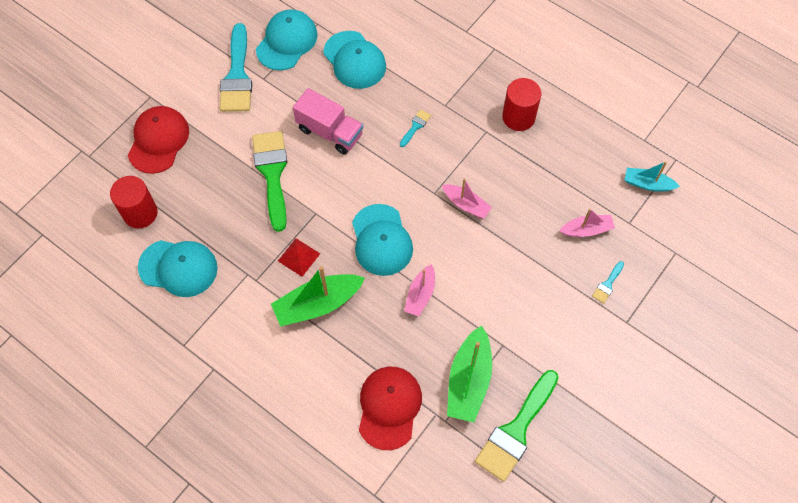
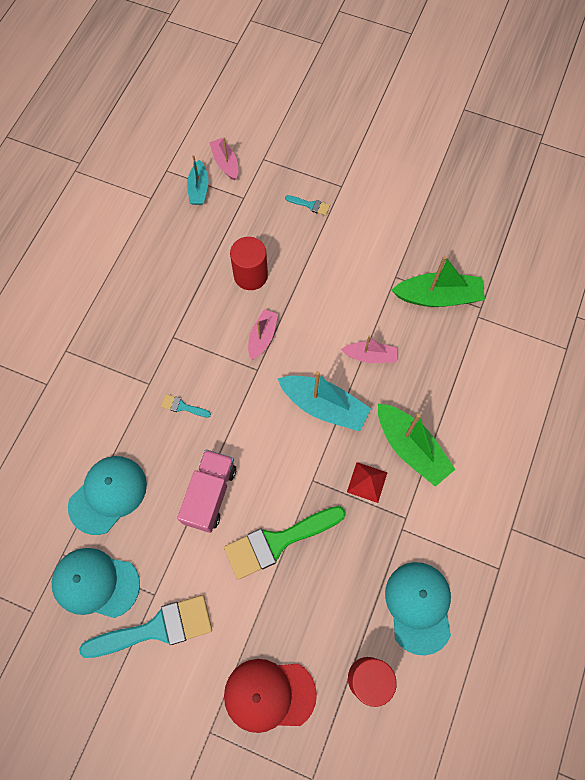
camera: 105 degrees left, 5 degrees up
(381, 240) = (324, 406): turquoise cap -> turquoise boat
(389, 407) = (487, 356): red cap -> none
(516, 430) = (468, 251): green brush -> none
(518, 117) = (148, 310): red cylinder -> red cylinder (250, 275)
(586, 230) = (260, 230): pink boat -> pink boat (225, 163)

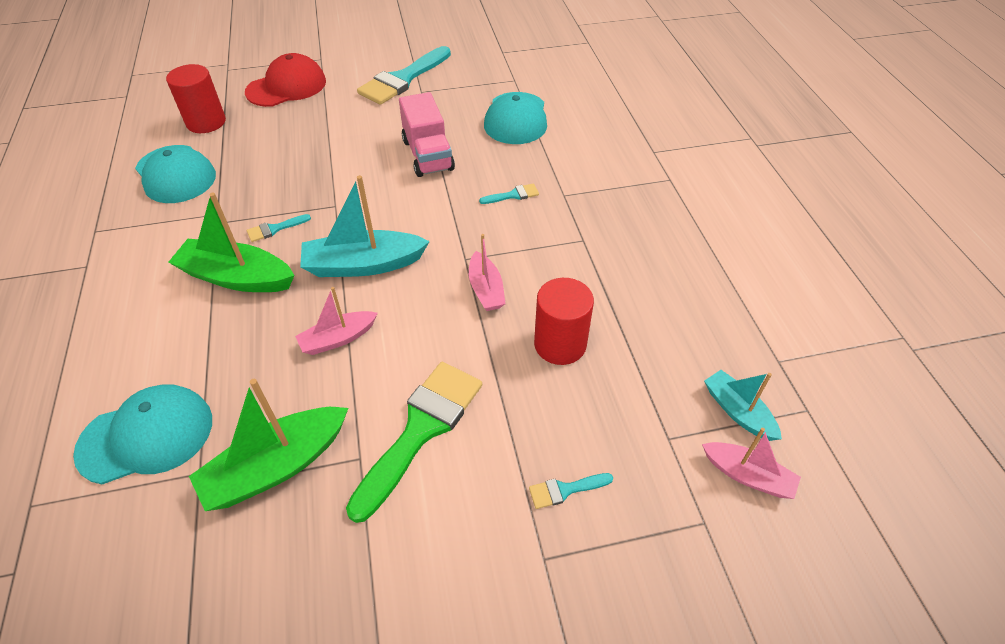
camera: 145 degrees right, 20 degrees down
(95, 583) = (472, 78): turquoise cap -> turquoise cap (146, 436)
(277, 542) = (339, 155): green brush -> green brush (421, 429)
(367, 482) = (274, 229): red pyramid -> turquoise brush

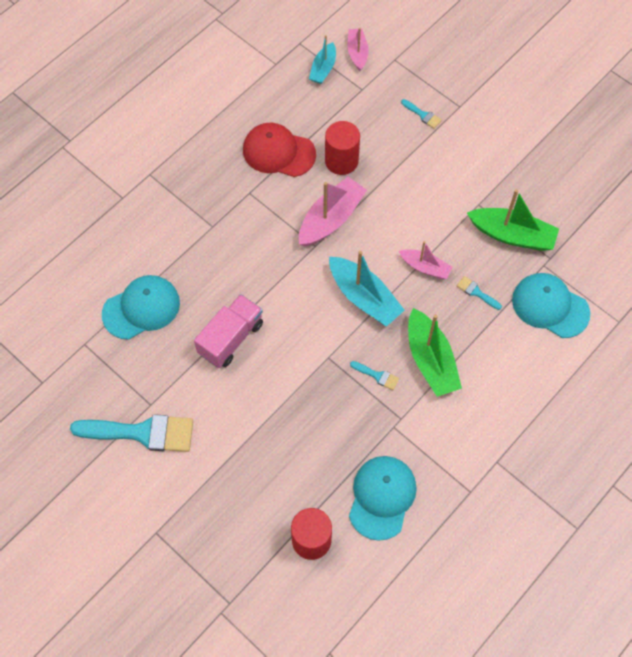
camera: 125 degrees left, 15 degrees up
(287, 87) = (218, 521): red cap -> red cap (278, 152)
(421, 429) = (442, 189): green brush -> none
(486, 289) = (331, 219): pink boat -> pink boat, size x1.67
(513, 195) = (235, 255): turquoise brush -> turquoise brush (476, 292)

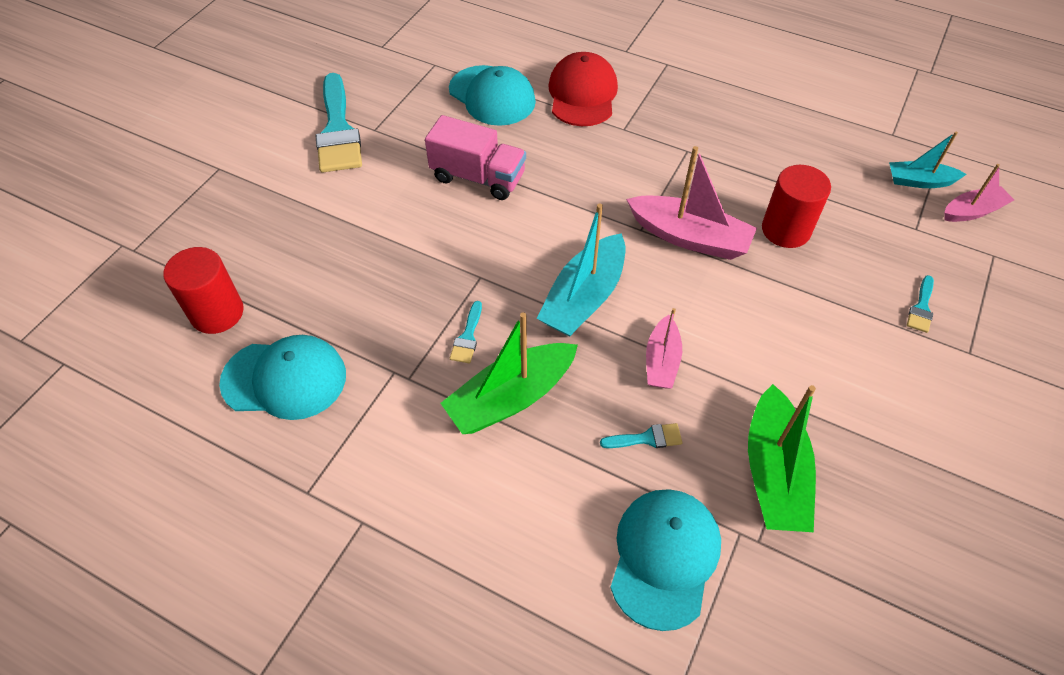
camera: 75 degrees right, 10 degrees down
(278, 152) = (761, 165): red cap -> red cap (582, 94)
(476, 292) = (647, 438): turquoise brush -> turquoise brush turned 60 degrees clockwise

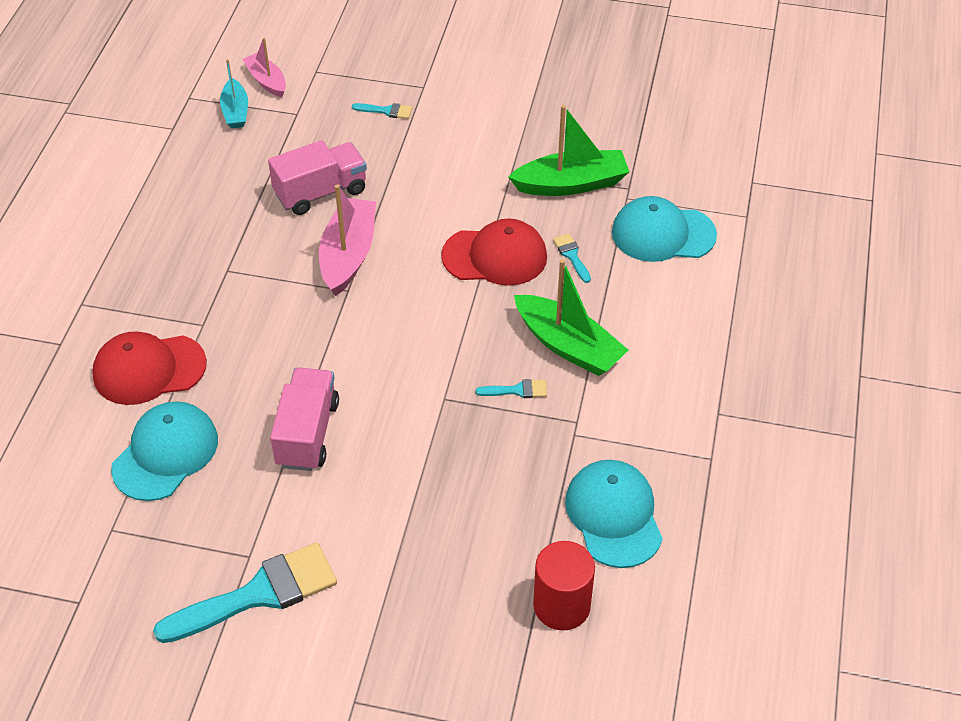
camera: 105 degrees left, 5 degrees down
(584, 298) = (444, 317): turquoise boat -> none
(661, 361) = (495, 256): pink boat -> red cap
(786, 230) = (321, 192): red cylinder -> pink truck

